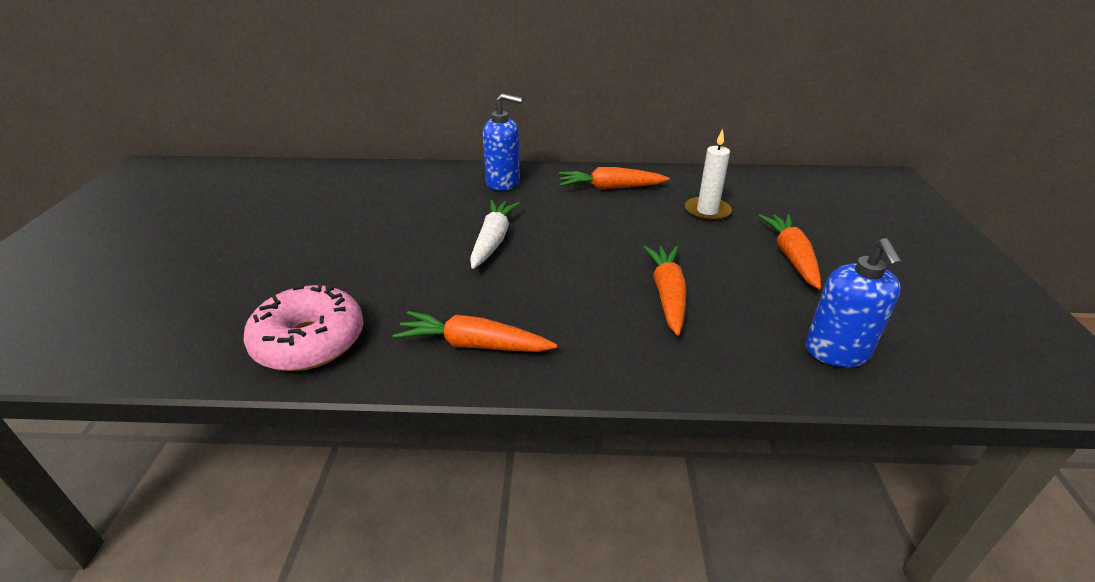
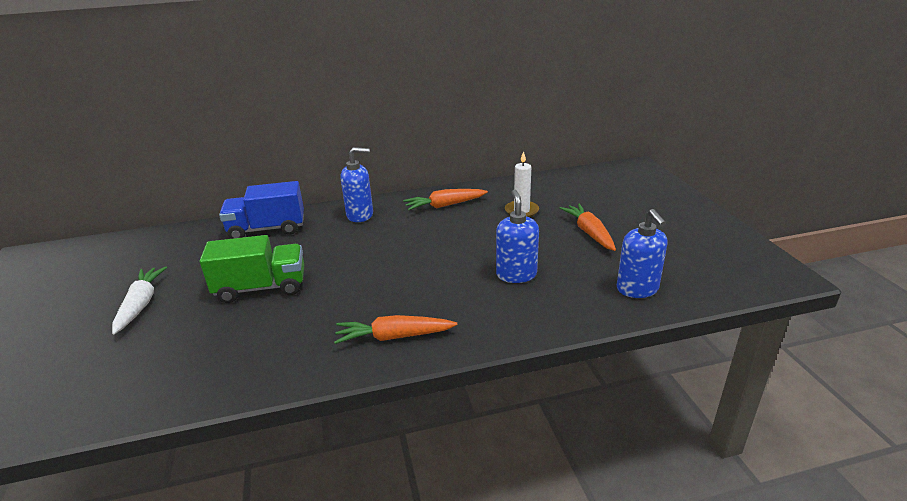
camera: 15 degrees left, 5 degrees down
(309, 341) = (265, 362): pink donut -> none
(351, 248) = (261, 288): none -> green truck
(392, 181) = (267, 229): none -> blue truck
(493, 240) = (373, 260): white carrot -> white carrot (141, 304)
(667, 295) = (516, 274): orange carrot -> blue soap dispenser

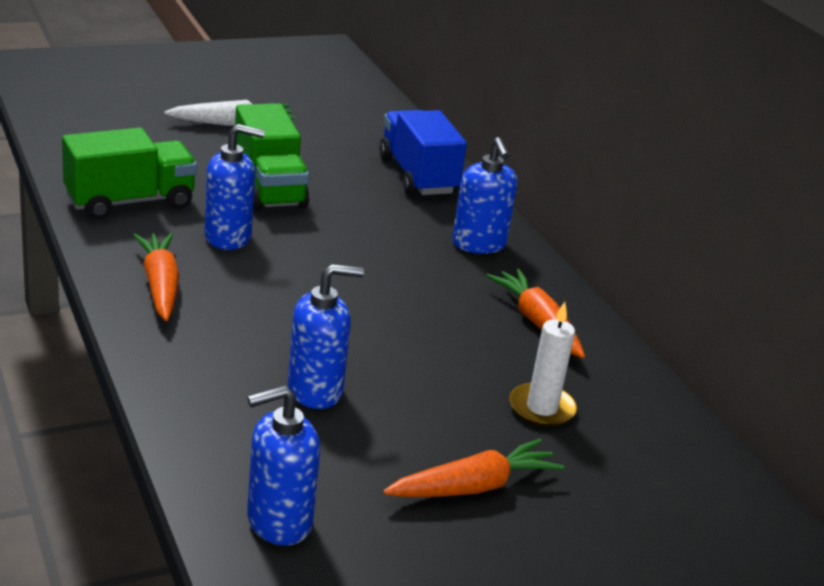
camera: 75 degrees right, 0 degrees up
(258, 357) = (130, 202): none -> green truck
(330, 306) = (228, 237): none -> blue soap dispenser

